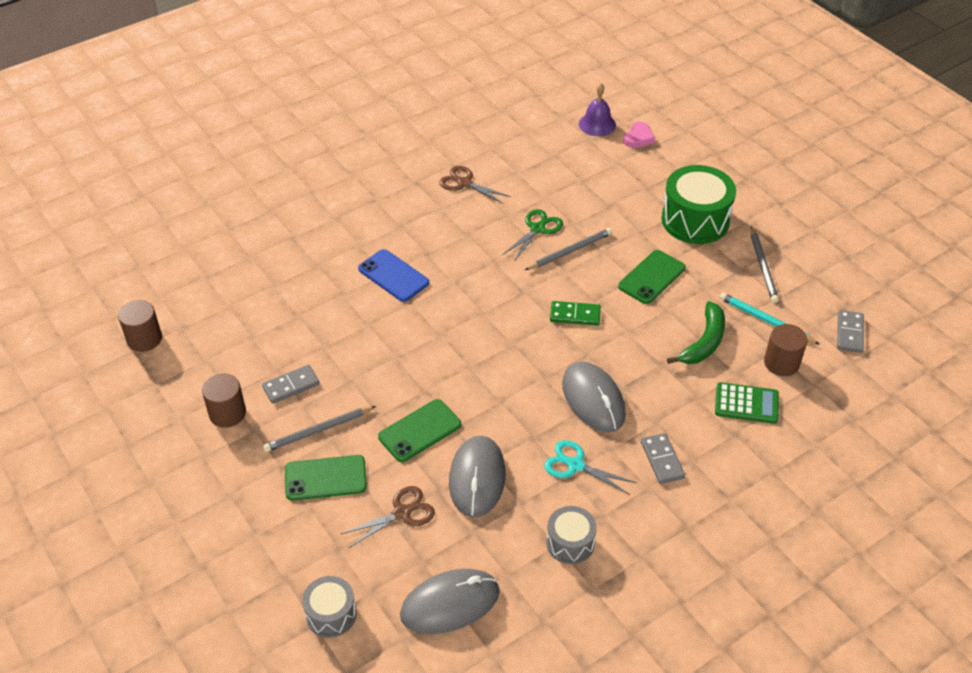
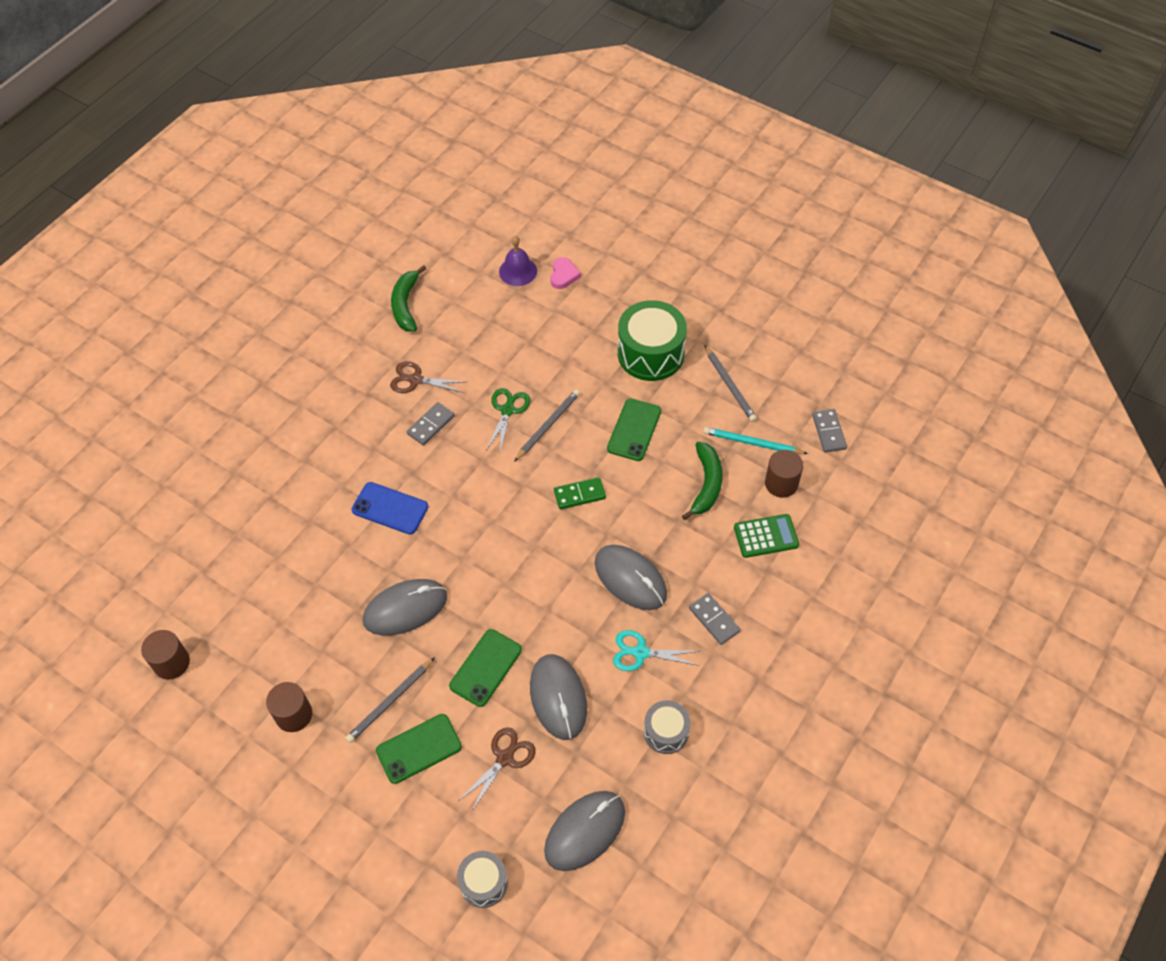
camera: 20 degrees left, 10 degrees up
(291, 386) = (343, 663): grey domino -> grey domino (431, 425)
(369, 359) = (405, 608): none -> grey mouse
(483, 124) = (406, 305): none -> green banana

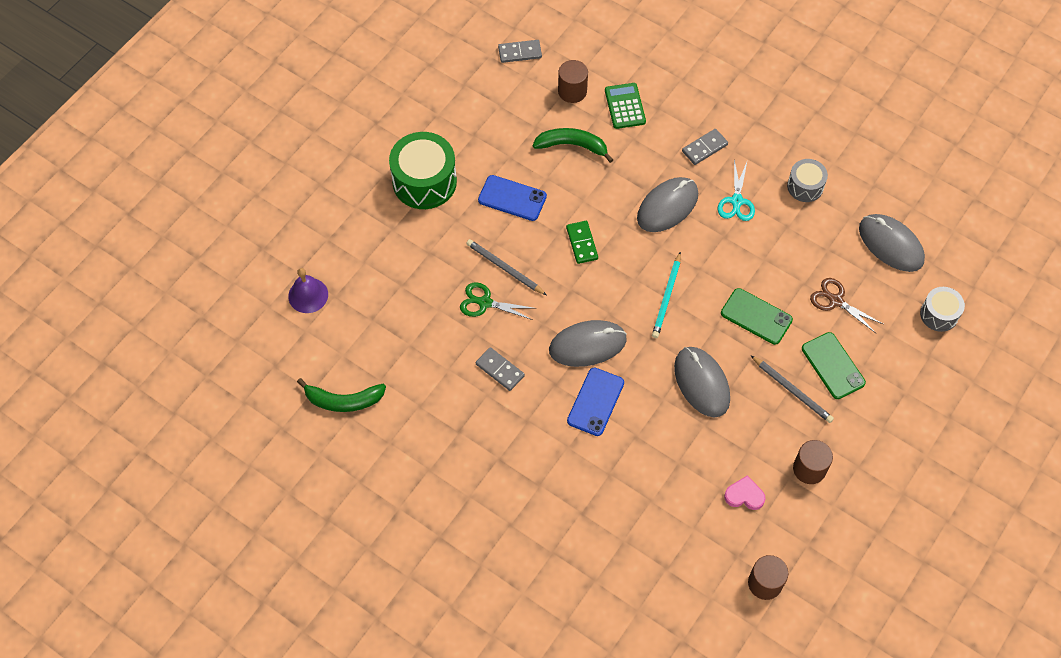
camera: 90 degrees left, 5 degrees up
(416, 380) = (443, 386): brown scissors -> none
(558, 697) = (780, 262): grey mouse -> grey mouse (587, 345)
(563, 275) = (318, 253): pink heart -> pink heart (744, 495)
(634, 430) = (512, 198): green phone -> blue phone
(730, 385) = (465, 121): grey pencil -> none
(752, 443) = (530, 109): turquoise pencil -> turquoise pencil (667, 297)

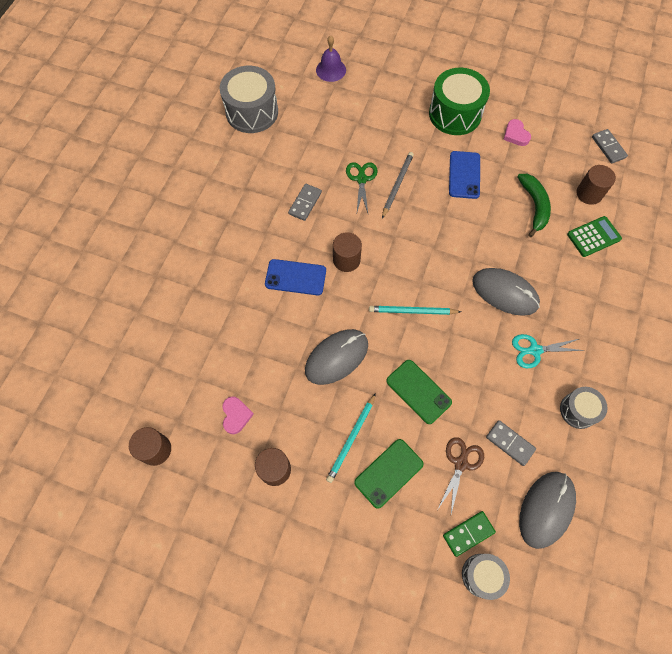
camera: 75 degrees right, 5 degrees up
(343, 401) = (252, 112): green banana -> grey drum
(474, 131) = (515, 135): none -> pink heart
(582, 243) = (441, 234): green domino -> green domino (468, 533)
(587, 345) = (346, 260): grey mouse -> brown cylinder
(704, 148) = (580, 311): grey domino -> grey domino (510, 443)
(756, 316) = (418, 391): green phone -> green phone turned 60 degrees counterclockwise
(792, 390) = (351, 439): grey pencil -> turquoise pencil

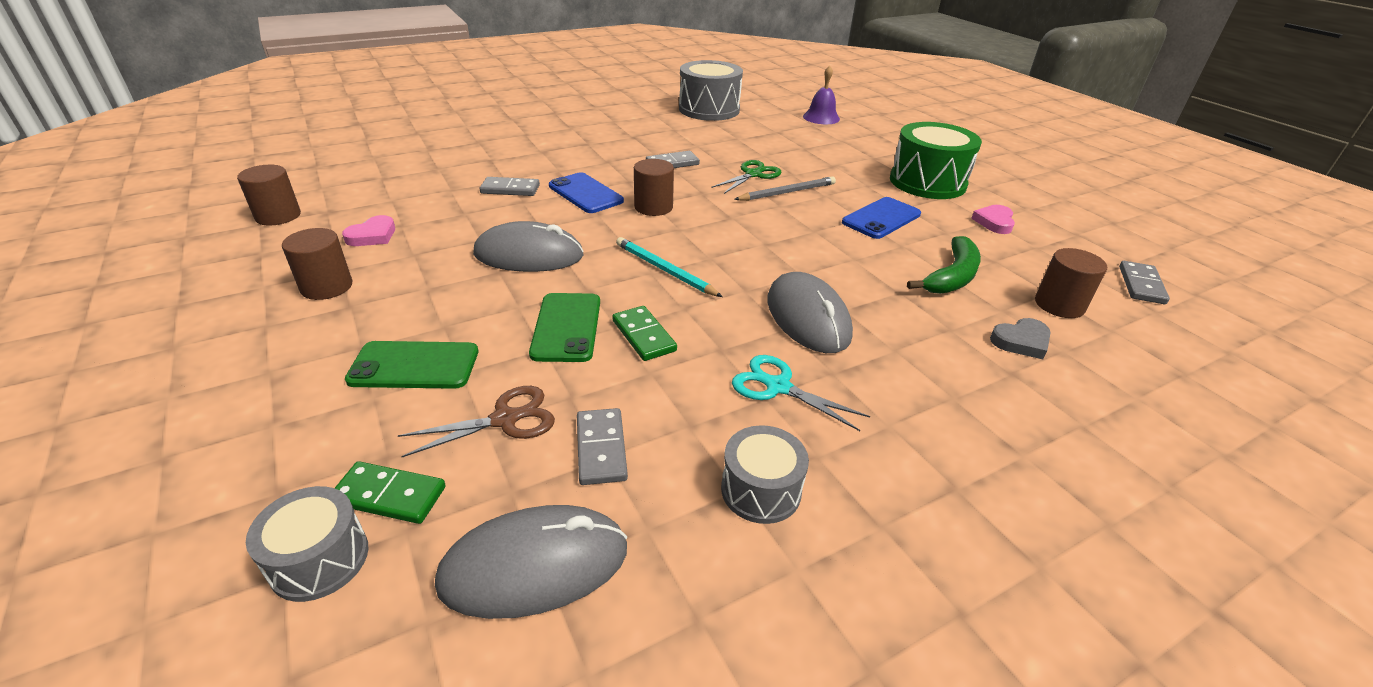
camera: 40 degrees right, 30 degrees down
(249, 309) = (510, 189): none -> grey domino
(351, 439) = (432, 314): turquoise pencil -> none
(455, 367) = (643, 336): none -> green domino
(593, 237) = (1021, 341): green calculator -> grey heart

